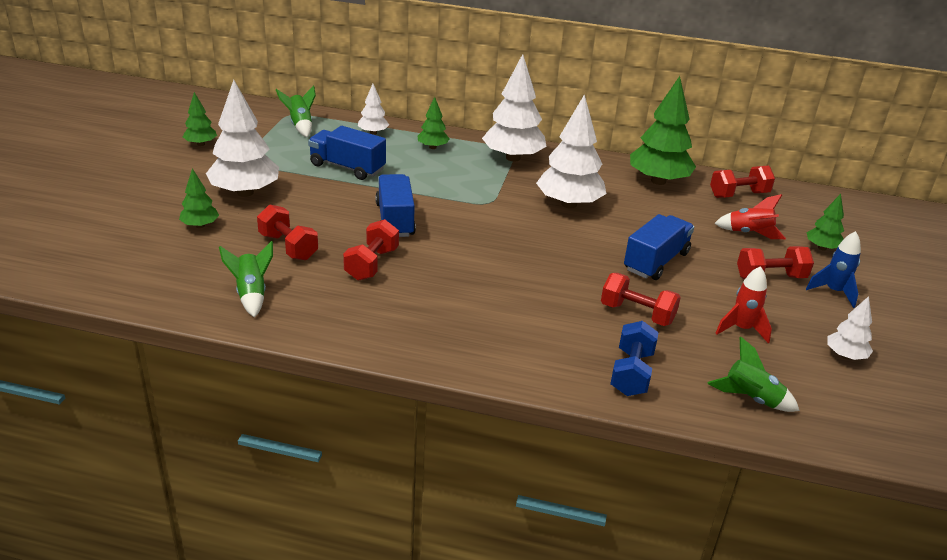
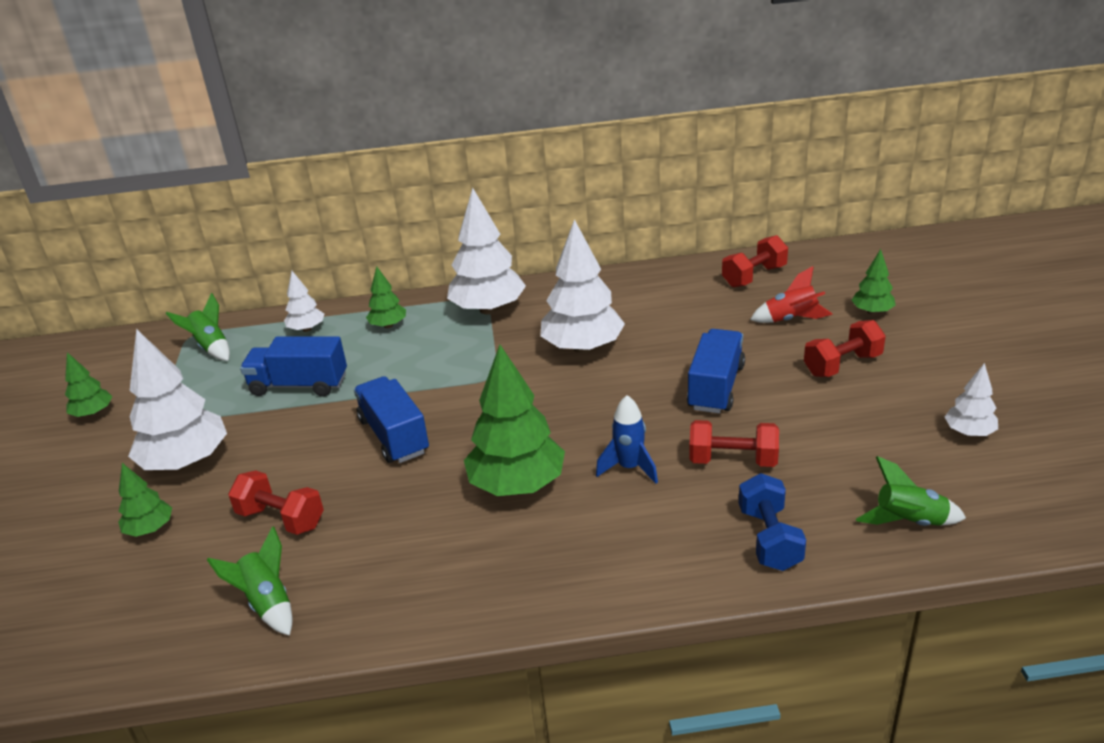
camera: 15 degrees left, 0 degrees up
(371, 264) = (397, 506): red dumbbell -> none
(658, 181) = (662, 287): green tree -> green tree (517, 485)
(741, 329) = (850, 439): red rocket -> none
(833, 292) = (913, 360): blue rocket -> blue rocket (629, 468)

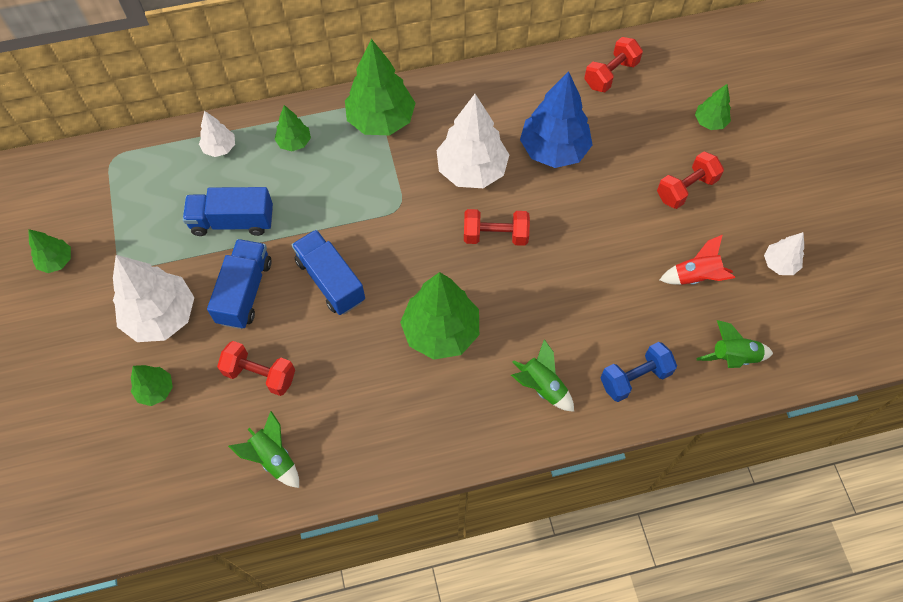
camera: 10 degrees left, 30 degrees up
(211, 347) = (136, 174): green rocket -> green rocket (542, 386)
(488, 309) = (381, 120): white tree -> green tree
(629, 468) = (526, 310): blue rocket -> none
(682, 332) = (554, 150): none -> blue tree
(716, 387) = (586, 217): blue truck -> blue truck (245, 292)
(733, 460) = (604, 299): red dumbbell -> red dumbbell (495, 235)
(769, 539) = (635, 378): blue dumbbell -> blue dumbbell turned 75 degrees clockwise
(791, 319) = (644, 132): red rocket -> red rocket (695, 277)

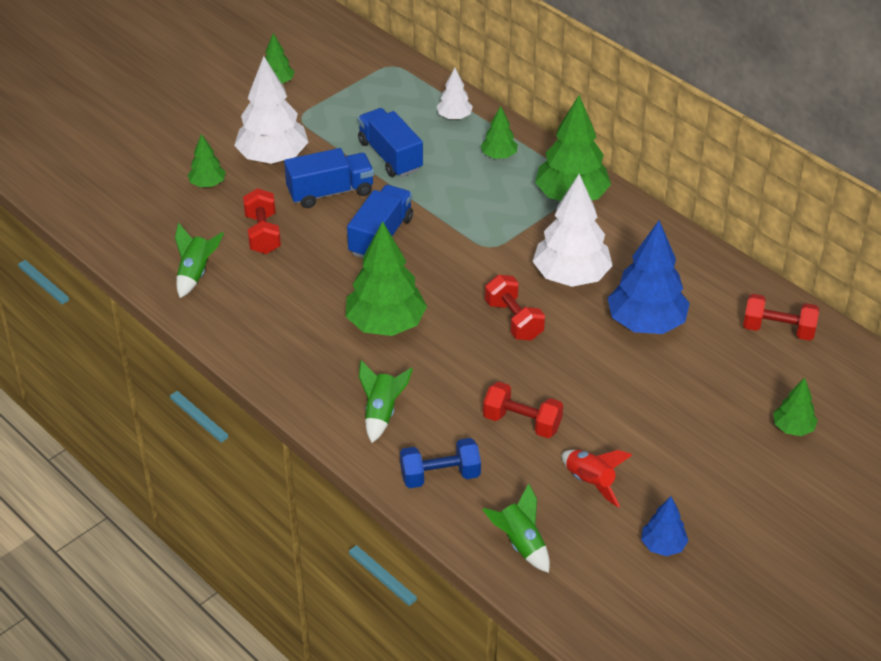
camera: 60 degrees right, 20 degrees down
(635, 378) = (440, 476): blue dumbbell -> blue dumbbell turned 45 degrees counterclockwise
(686, 189) = (690, 438): red dumbbell -> red dumbbell (522, 422)
(779, 264) = (663, 546): white tree -> blue tree

